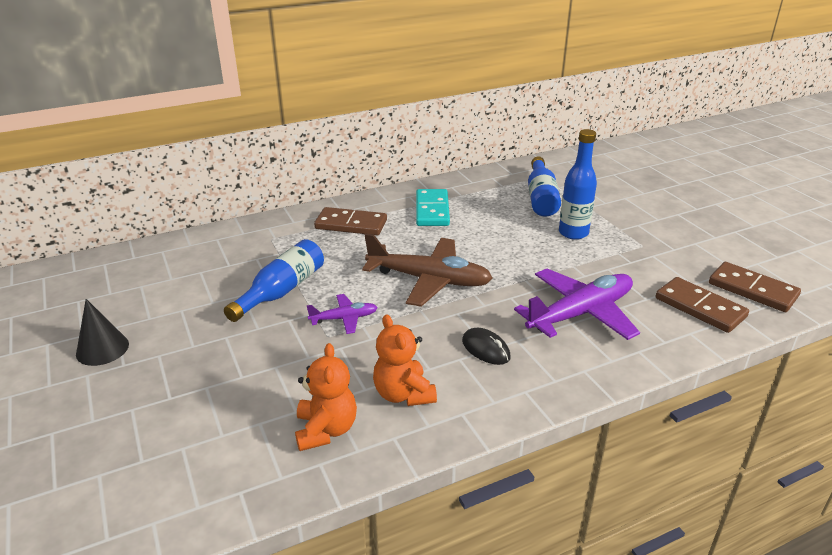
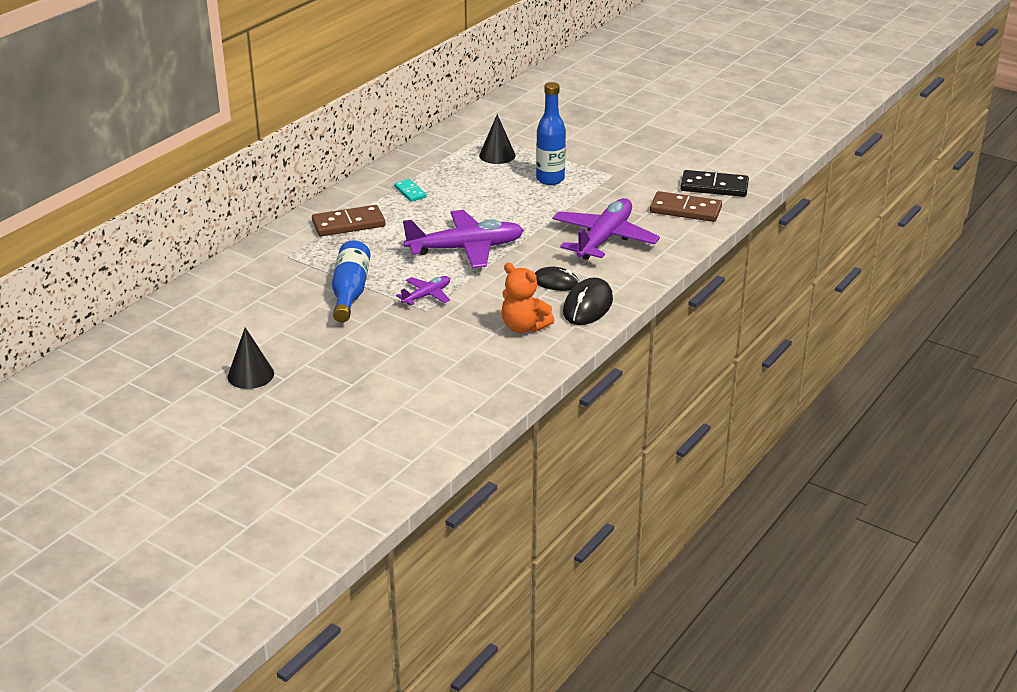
camera: 30 degrees left, 0 degrees up
(326, 430) = (491, 363): orange teddy bear -> none
(429, 280) = (466, 249): brown plane -> purple plane
(432, 210) = (410, 192): turquoise domino -> turquoise domino, size x0.56
(497, 393) = (588, 306): none -> black mouse
(541, 197) = (497, 155): blue bottle -> black cone
(752, 290) = (714, 187): brown domino -> black domino

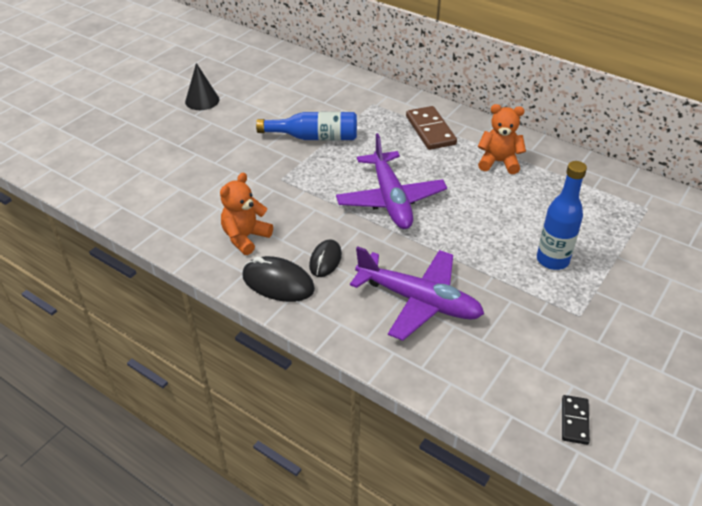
camera: 90 degrees right, 10 degrees up
(410, 192) = (498, 162): turquoise domino -> orange teddy bear
(427, 295) = (306, 178): purple plane -> none
(497, 155) = (599, 219): black cone -> none
(685, 210) = (500, 382): brown domino -> none
(714, 187) = (574, 421): black domino -> black domino, size x0.56

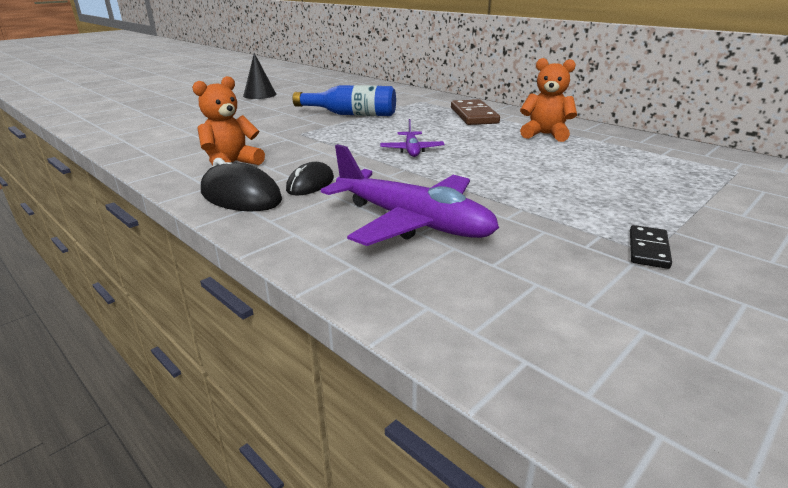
camera: 10 degrees right, 15 degrees down
(390, 200) = (412, 150): purple plane -> purple plane, size x0.50
(552, 260) = (608, 201): blue bottle -> none
(574, 421) = (650, 381): black domino -> black domino (648, 249)

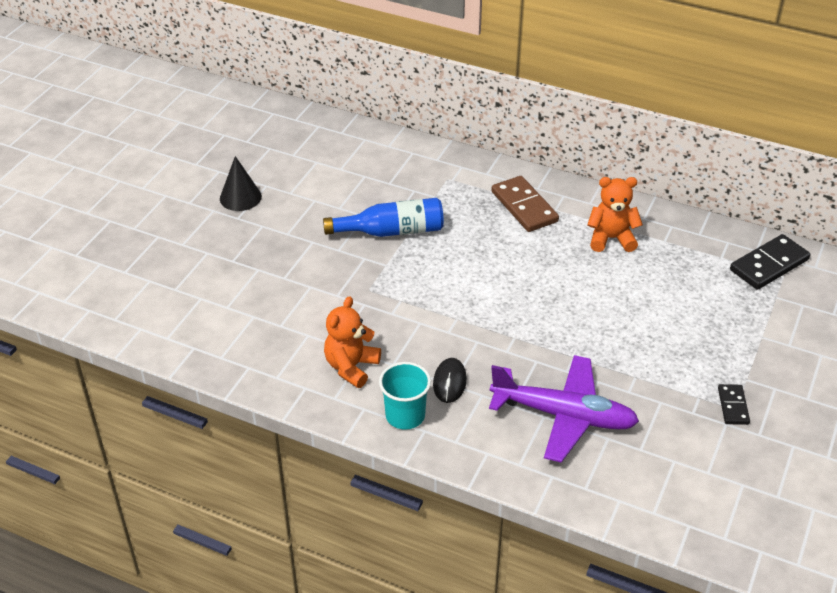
camera: 20 degrees left, 15 degrees up
(241, 196) = (405, 415): black mouse -> turquoise cup
(412, 150) = (502, 300): purple plane -> none
(719, 163) = (769, 265): none -> black domino

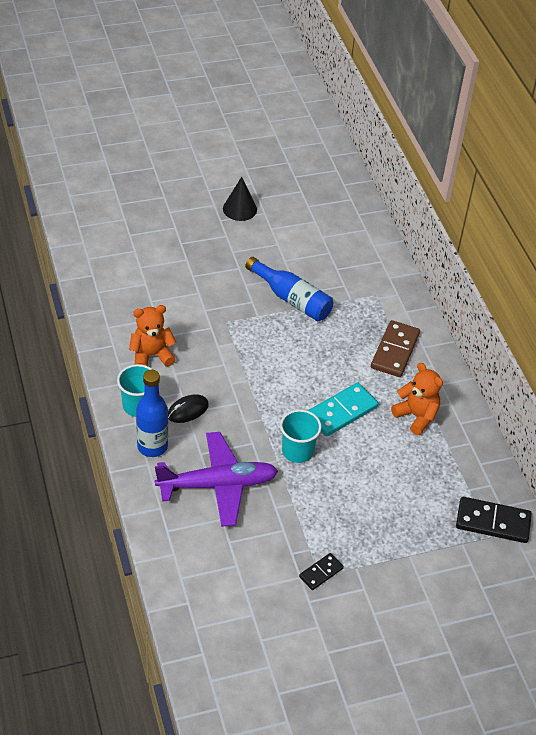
camera: 45 degrees right, 5 degrees up
(468, 436) = (152, 446): none -> blue bottle
(559, 280) = (341, 411): none -> turquoise domino
(564, 416) = (218, 485): purple plane -> purple plane turned 75 degrees counterclockwise
(576, 336) = (297, 451): none -> turquoise cup

